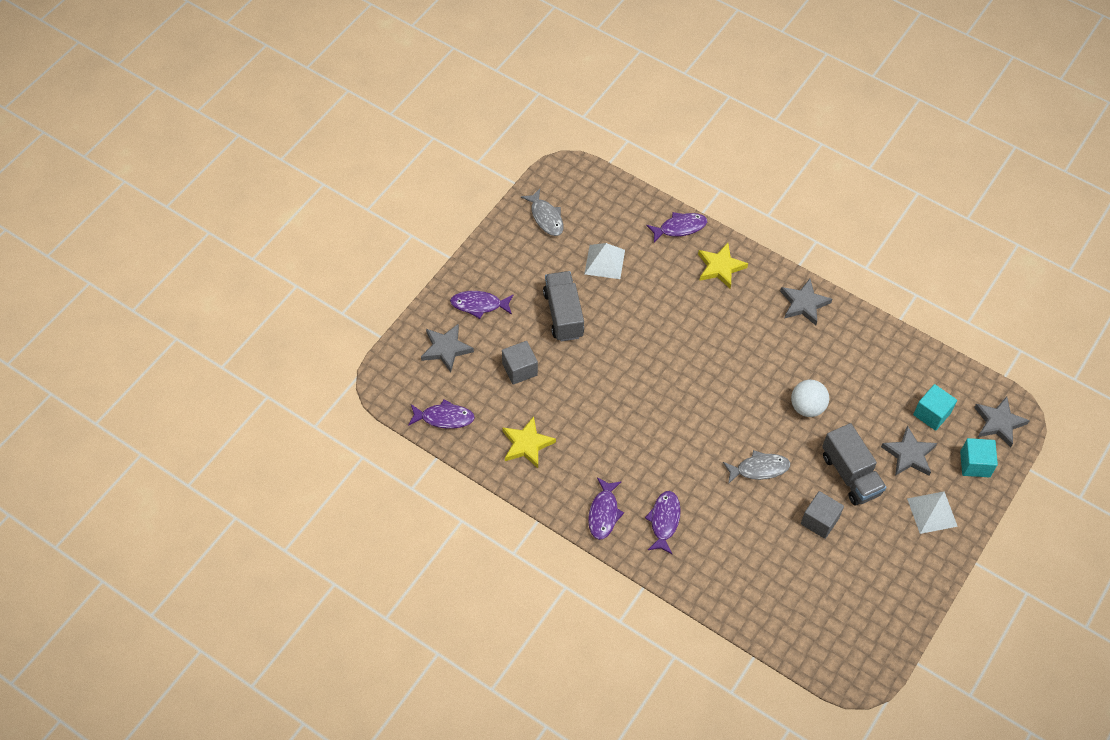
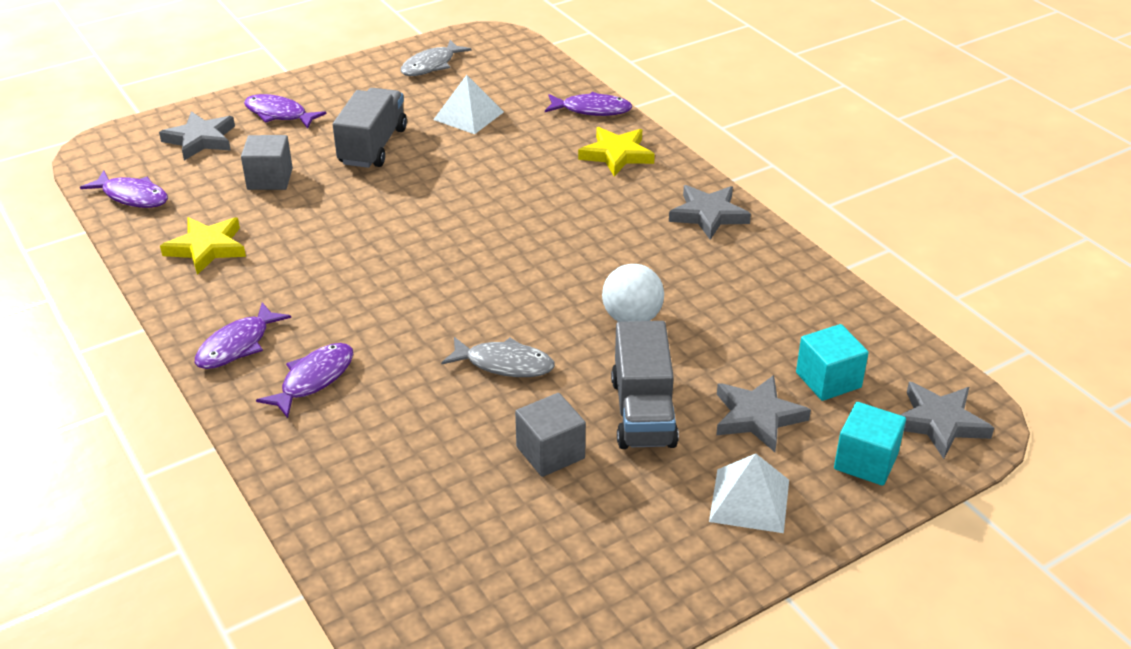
camera: 25 degrees right, 20 degrees down
(546, 217) = (431, 65): grey fish -> grey fish turned 45 degrees clockwise

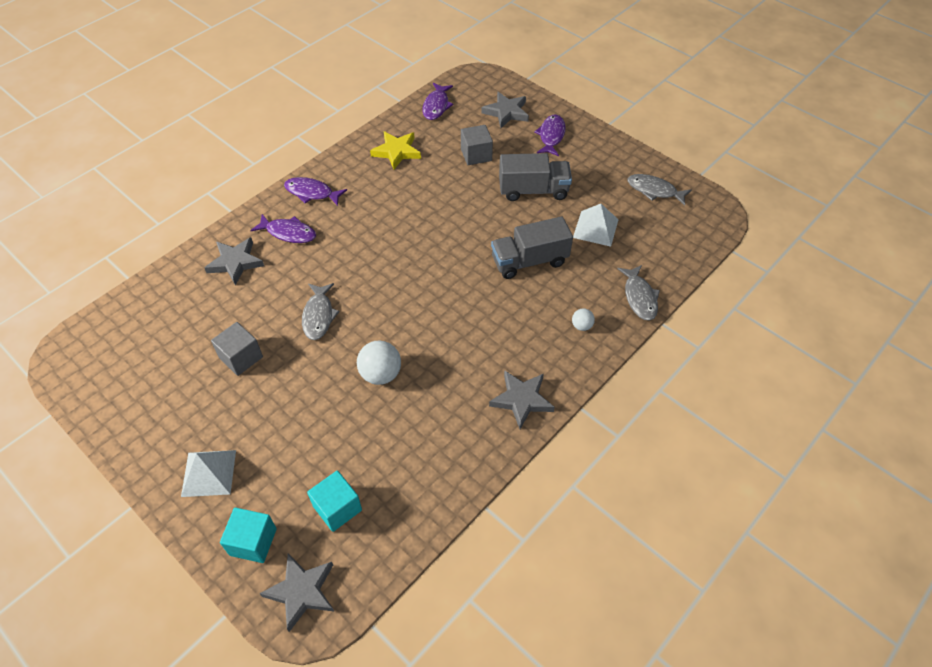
camera: 75 degrees right, 15 degrees up
(592, 110) = (639, 297): purple fish -> grey fish
(617, 155) = (581, 326): yellow star -> white ball
(643, 412) = (284, 398): grey truck -> grey truck (529, 261)
(757, 417) = (290, 466): grey star -> grey star (235, 262)

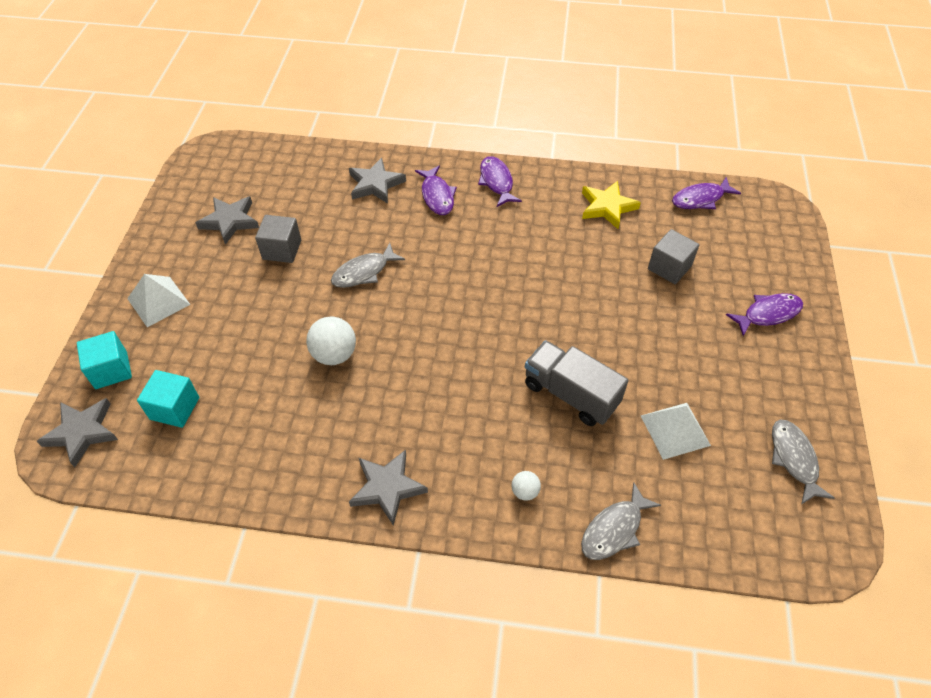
camera: 55 degrees right, 0 degrees up
(506, 112) = (757, 257): grey star -> grey star (230, 221)
(533, 190) = (671, 342): grey truck -> none

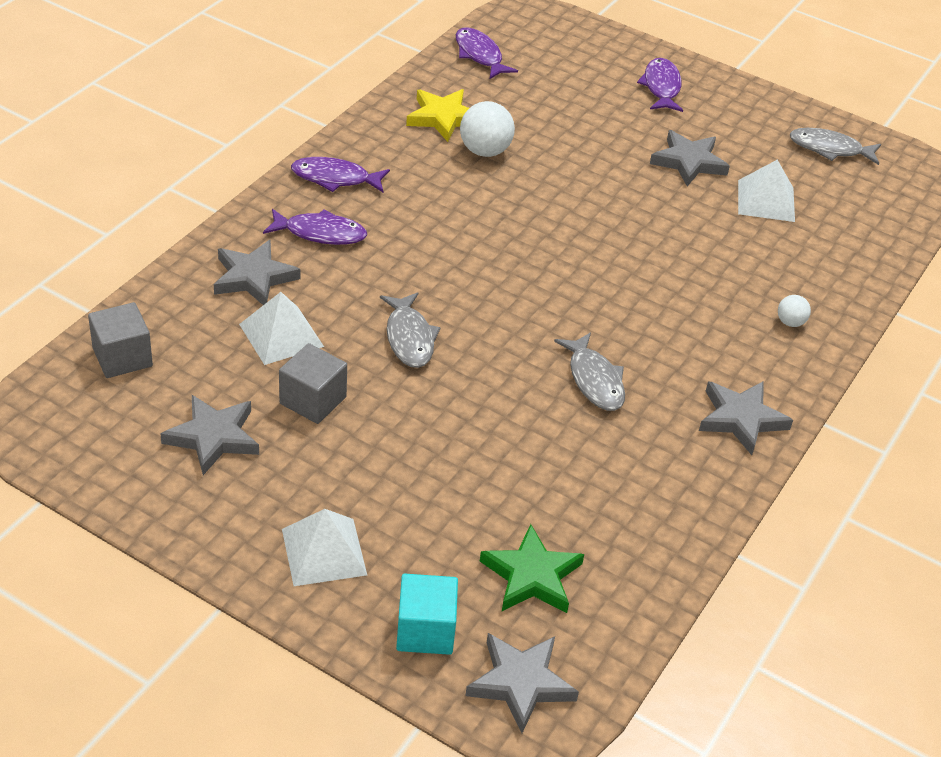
camera: 70 degrees left, 10 degrees down
(175, 408) = (532, 576): turquoise cube -> green star
(331, 215) = (281, 335): none -> white pyramid
(334, 354) = (530, 404): white ball -> white ball (485, 151)
(571, 394) = (689, 247): grey truck -> none
(614, 529) = (856, 282): grey fish -> grey fish (594, 380)
(669, 267) = (562, 116): grey cube -> grey cube (122, 357)
(682, 362) = (689, 162): none -> grey star
(700, 199) = (479, 55): purple fish -> purple fish turned 150 degrees clockwise

